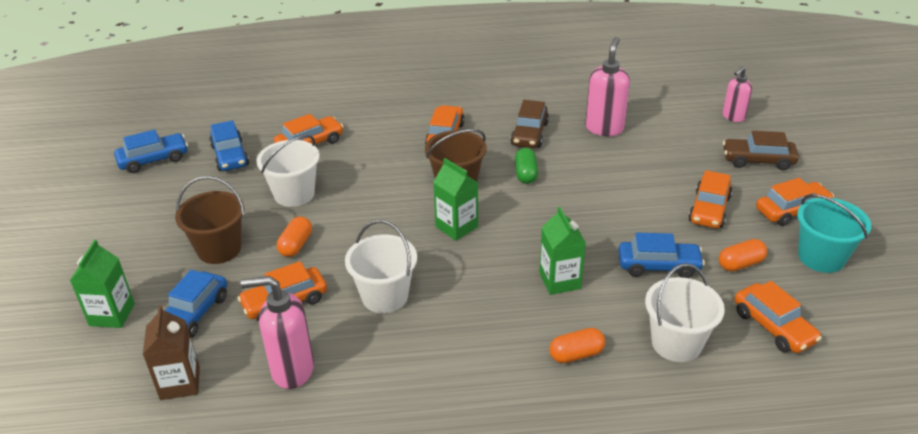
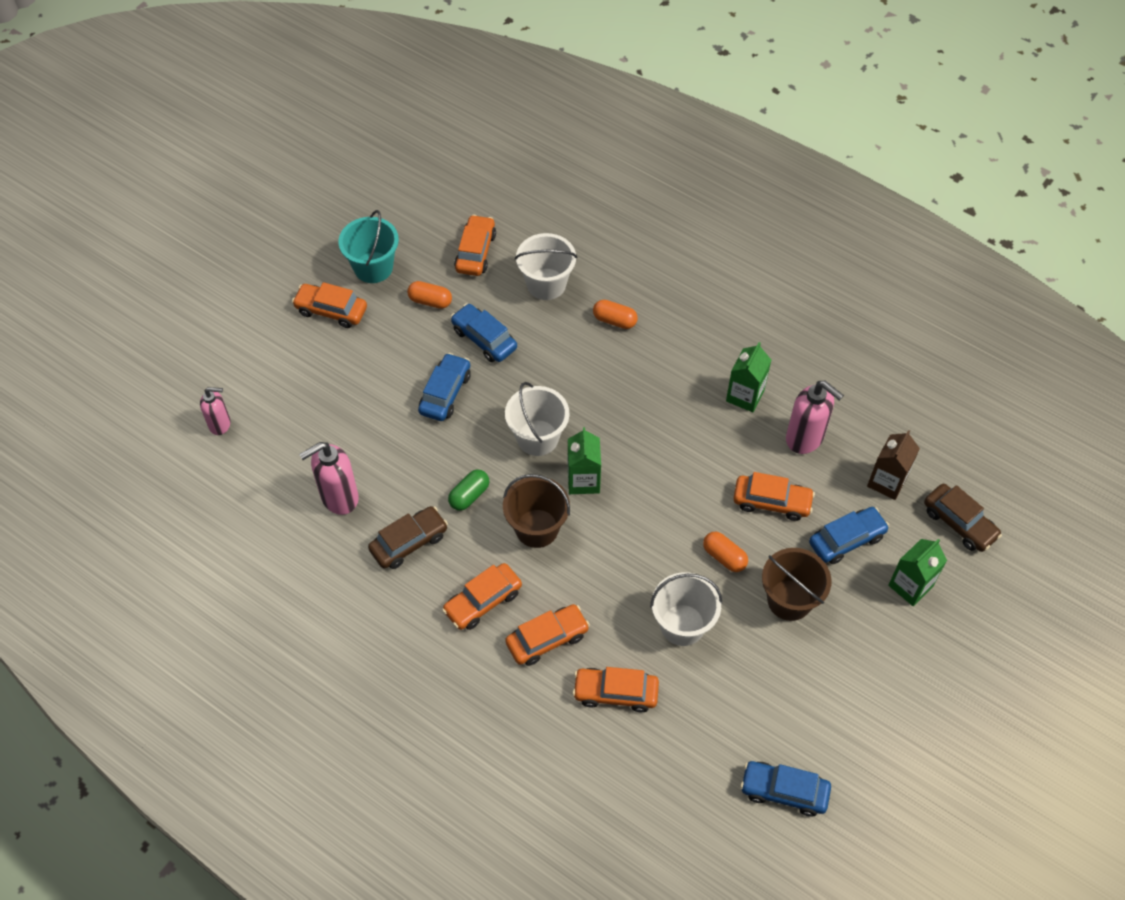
camera: 140 degrees left, 20 degrees up
(230, 156) = (704, 735): blue car -> blue car (445, 393)
(296, 245) = (724, 557): orange capsule -> orange capsule turned 75 degrees clockwise
(385, 296) = (696, 454): white bucket -> white bucket (537, 438)
(560, 281) = (563, 377): green carton -> green carton (745, 396)
(709, 209) = (384, 354): orange car -> orange car (547, 639)
(758, 160) = (279, 367): brown car -> brown car (959, 523)

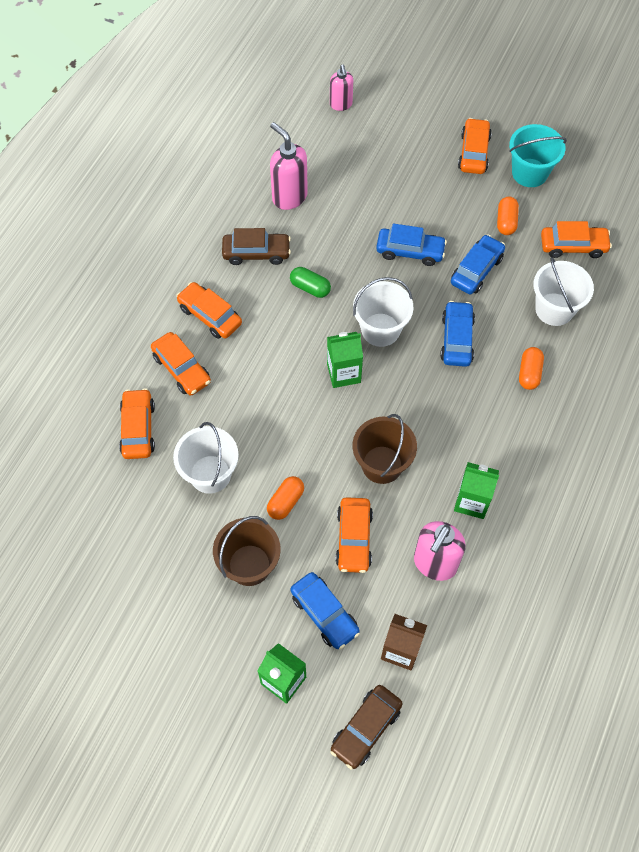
camera: 80 degrees right, 5 degrees up
(409, 542) = (256, 253): brown car -> brown car turned 45 degrees counterclockwise
(537, 528) = (287, 344): brown bucket -> brown bucket (382, 464)
(784, 791) = (59, 577): blue car -> blue car (456, 339)

